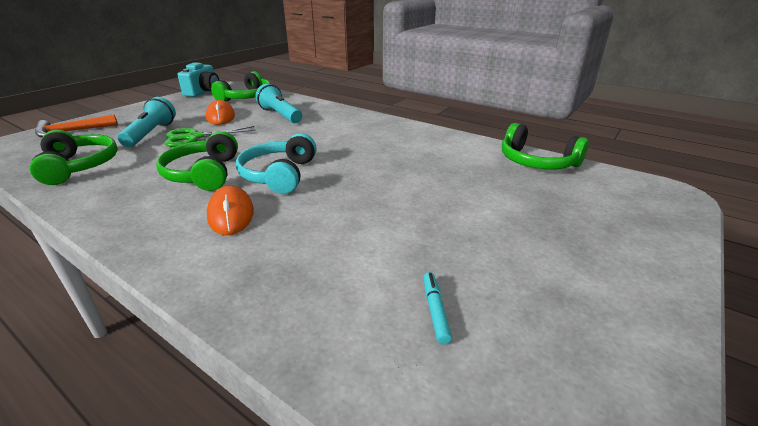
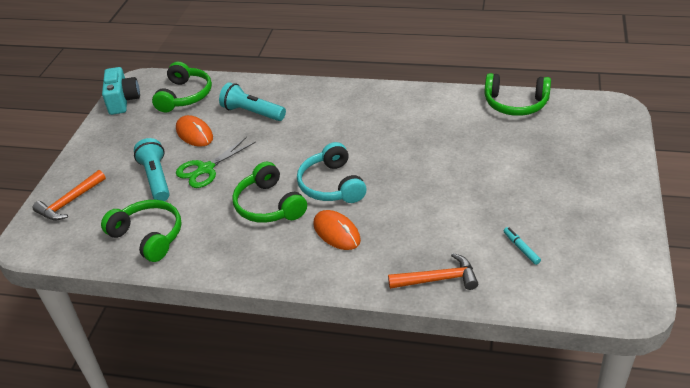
camera: 20 degrees left, 10 degrees up
(280, 308) = (438, 279): none -> orange hammer

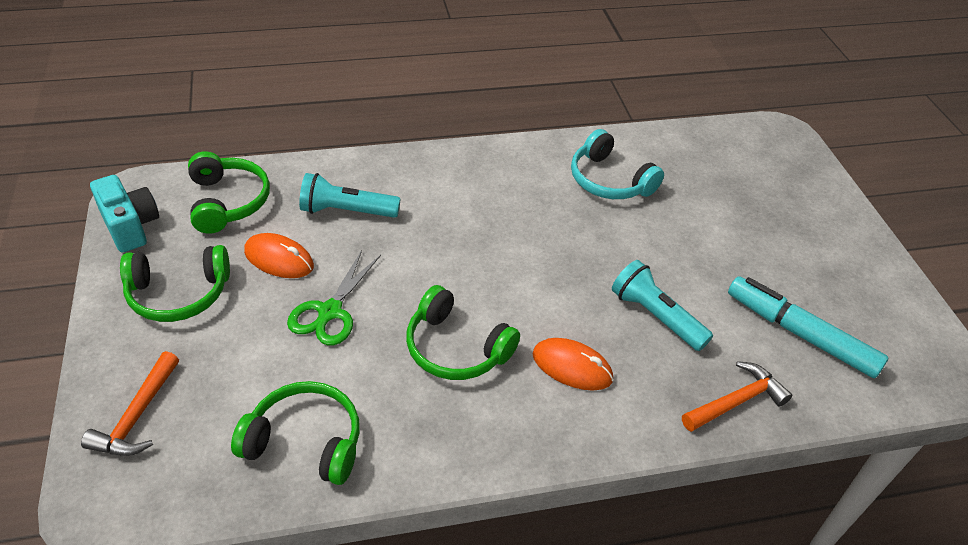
camera: 30 degrees left, 5 degrees up
(156, 178) = (262, 343): turquoise flashlight -> turquoise flashlight (656, 316)
(332, 185) = (523, 298): turquoise headphones -> turquoise headphones (609, 180)
(515, 104) = (673, 143): green headphones -> green headphones (179, 293)
(521, 248) = (800, 334): turquoise marker -> turquoise marker, size x2.42

